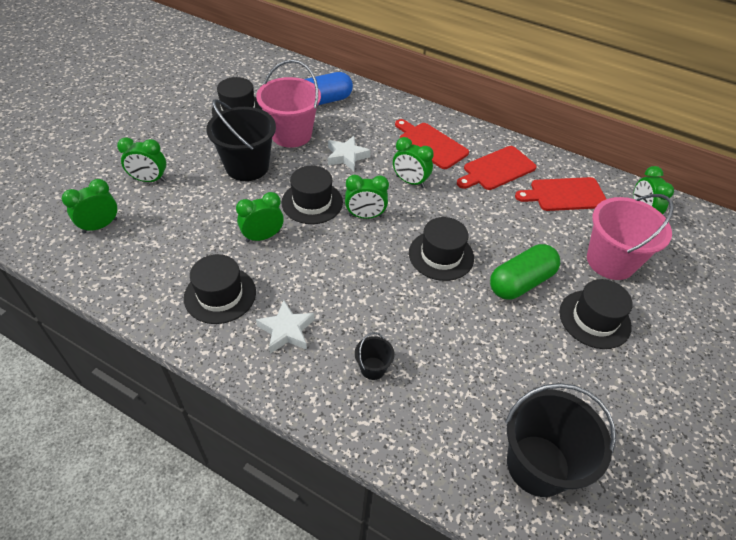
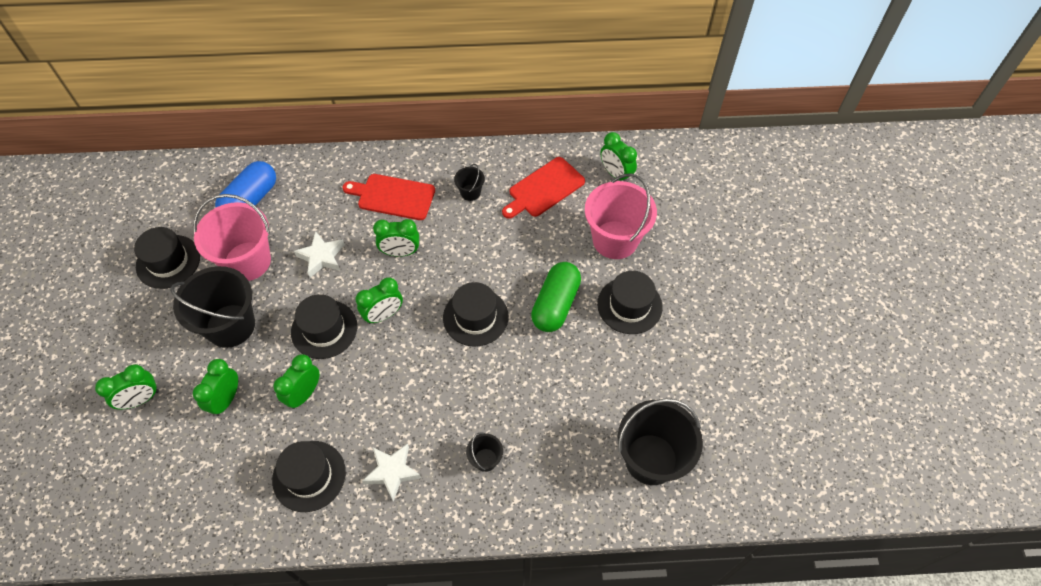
camera: 30 degrees left, 10 degrees up
(100, 226) = (133, 479): green clock -> green clock (226, 399)
(497, 169) = (470, 192): red cutting board -> black bucket

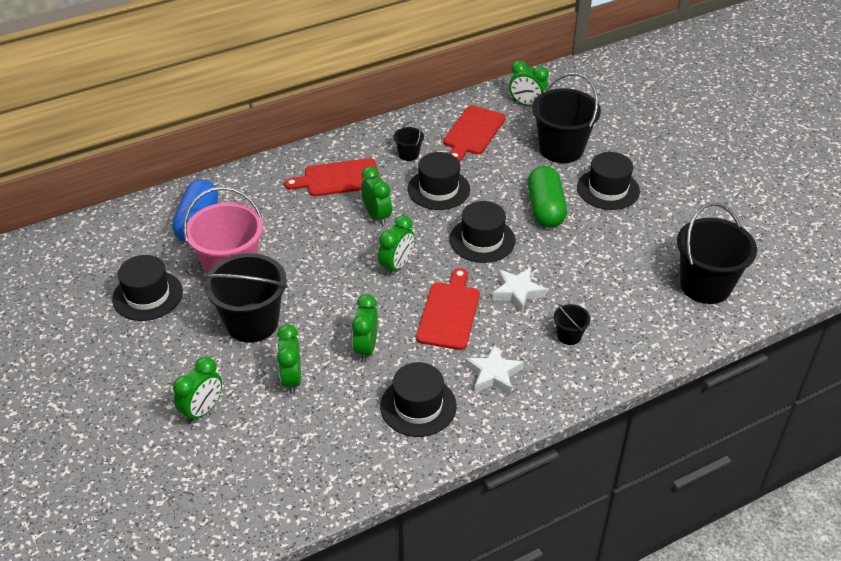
camera: 25 degrees left, 15 degrees down
(321, 257) = (303, 243): white star -> white star (517, 292)
(324, 329) = (348, 294): black hat -> black hat (438, 189)
(396, 387) = (449, 313): none -> red cutting board
(400, 252) = (377, 216): green clock -> green clock turned 90 degrees counterclockwise
(615, 240) = (561, 149): pink bucket -> black bucket

